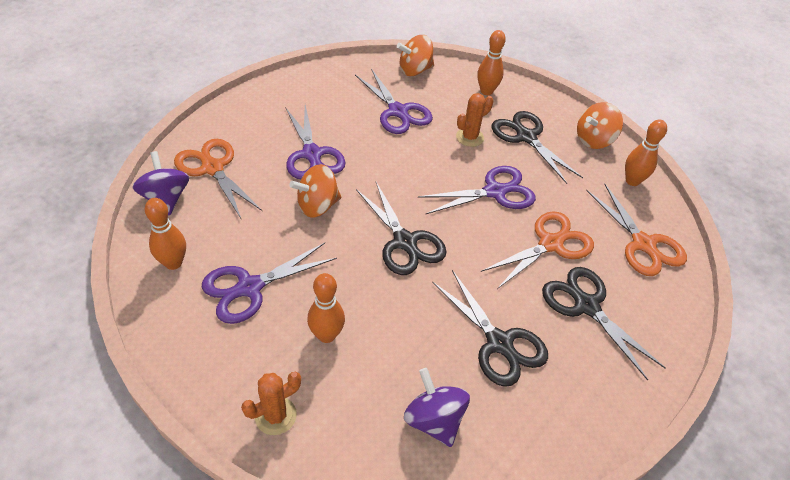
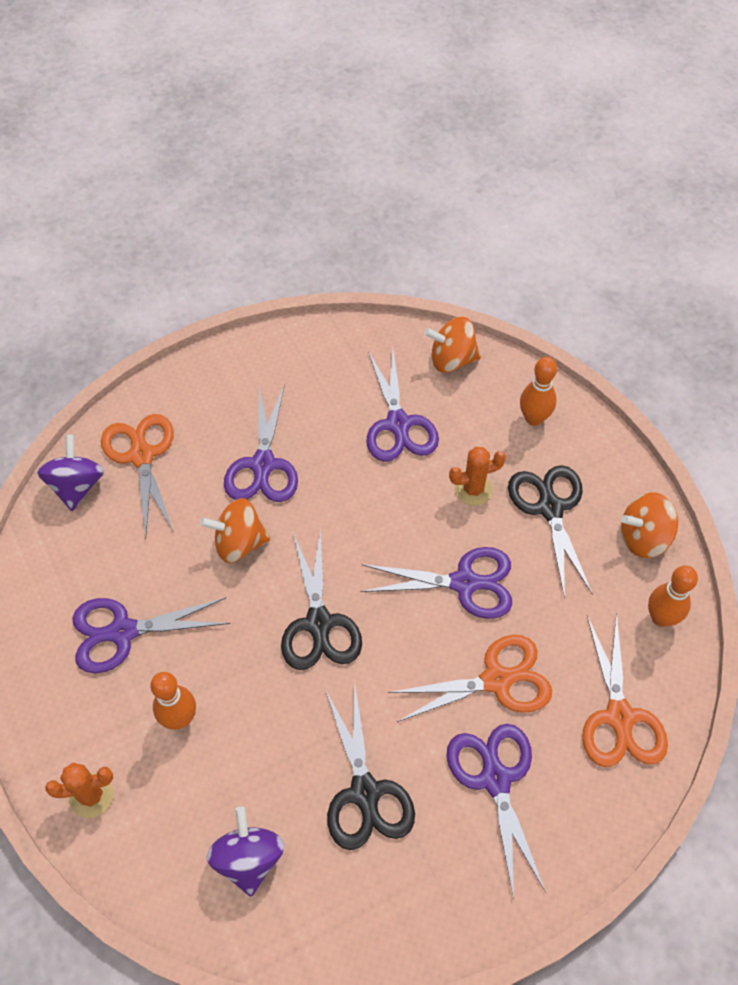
camera: 25 degrees right, 10 degrees up
(173, 263) = (56, 575): orange bowling pin -> none
(586, 306) = (495, 779): black scissors -> purple scissors

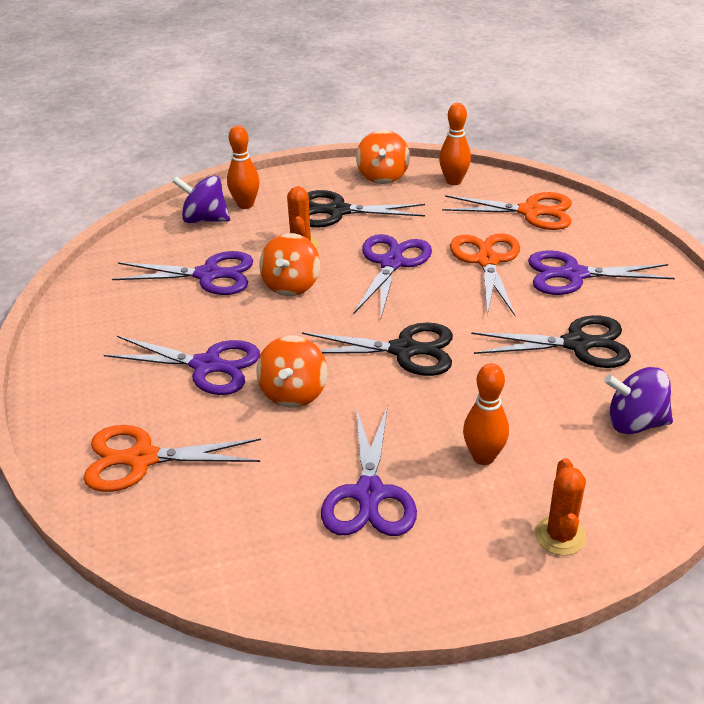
camera: 75 degrees left, 20 degrees down
(77, 486) = (153, 521): purple spinning top -> purple spinning top (205, 219)
(452, 360) = (156, 235): orange spinning top -> orange spinning top (291, 285)

